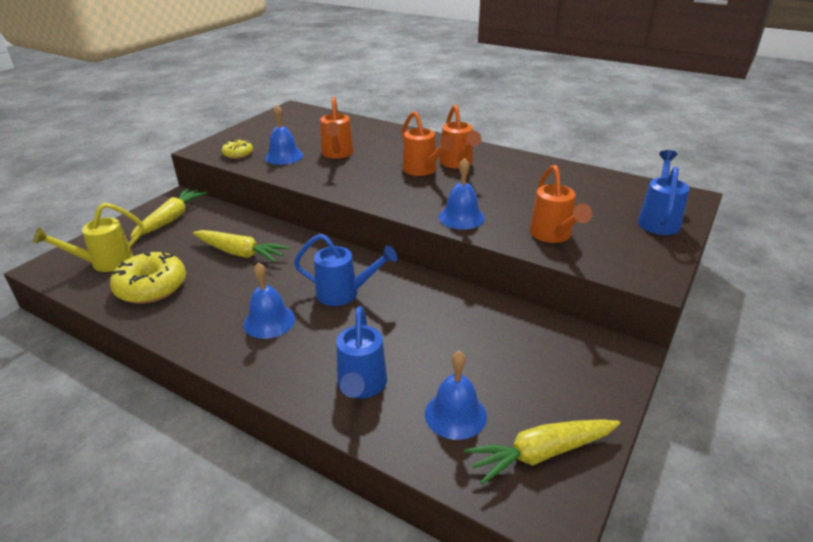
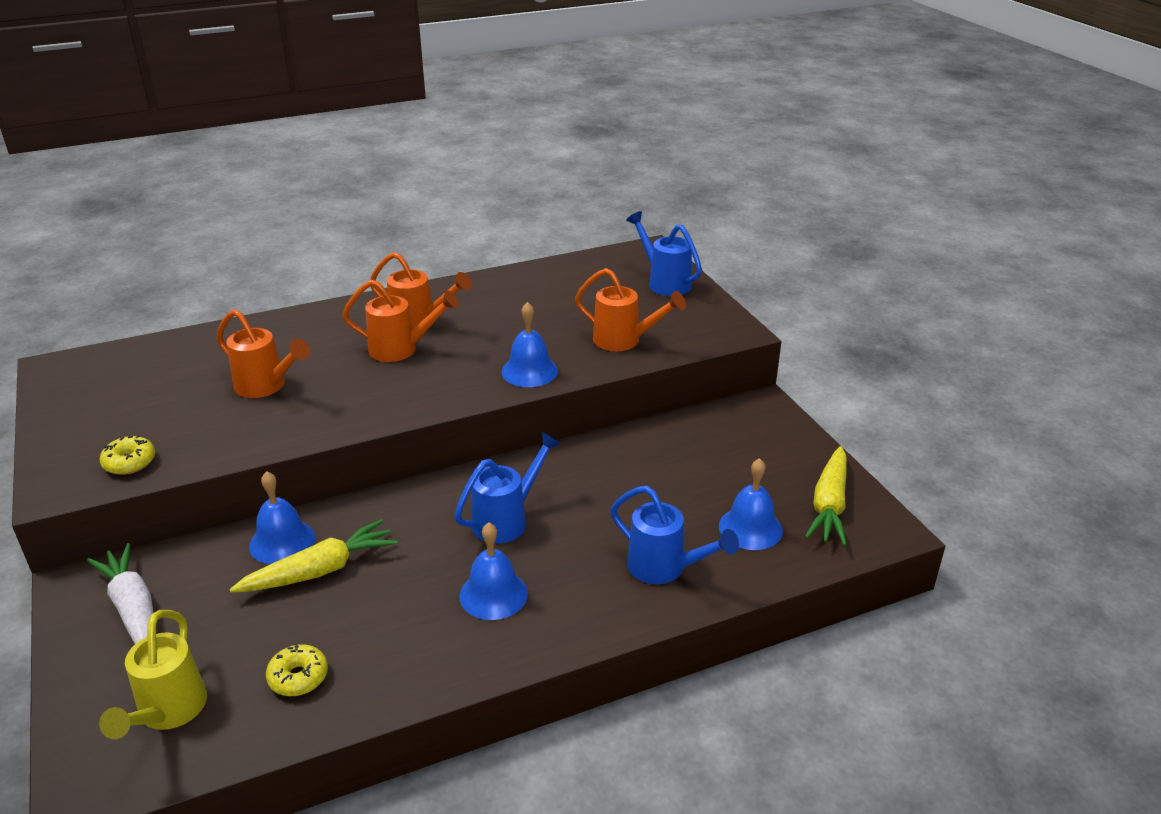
camera: 55 degrees left, 0 degrees up
(151, 287) = (298, 677): yellow donut -> yellow donut, size x0.54
(171, 219) = (133, 609): yellow carrot -> white carrot
(284, 156) = (203, 428): blue bell -> blue bell (282, 541)

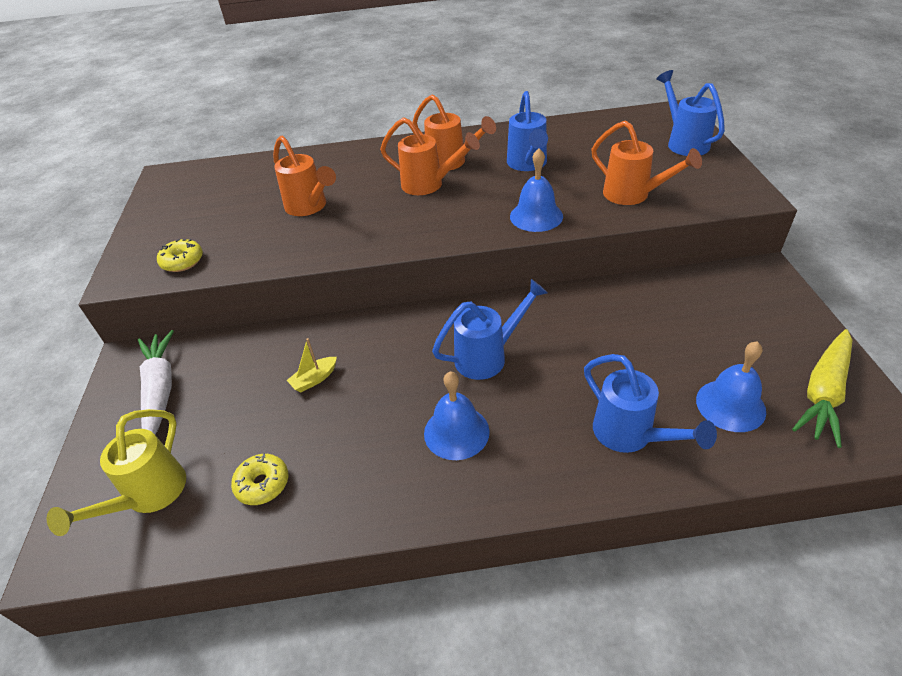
camera: 20 degrees right, 10 degrees up
(282, 541) = (293, 346): blue bell -> none
(320, 570) = (314, 379): yellow carrot -> yellow boat
(506, 318) = (528, 165): none -> blue watering can

